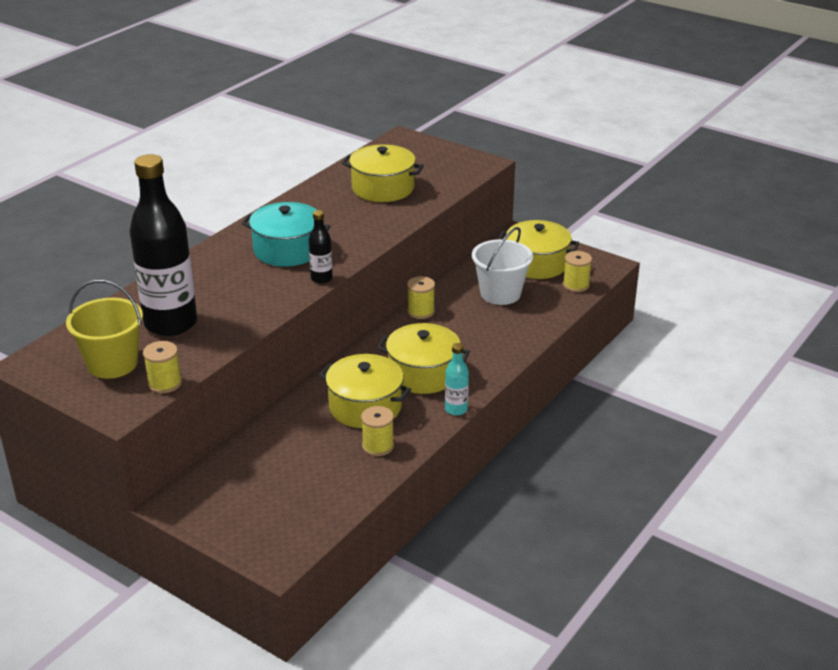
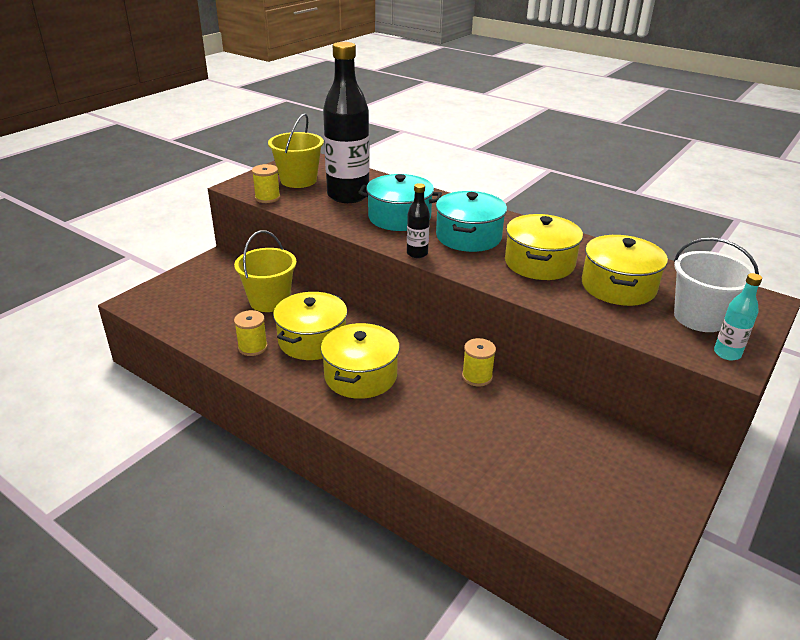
camera: 90 degrees right, 0 degrees up
(237, 288) = (399, 217): none -> turquoise pot
(284, 444) = (269, 301): none -> yellow bucket
(456, 409) = (296, 396): turquoise bottle -> turquoise bottle (727, 353)
(500, 293) = (526, 442): white bucket -> white bucket (699, 317)
(537, 263) = (612, 483): yellow pot -> yellow pot (539, 263)
(576, 285) = (565, 522): yellow spool -> none

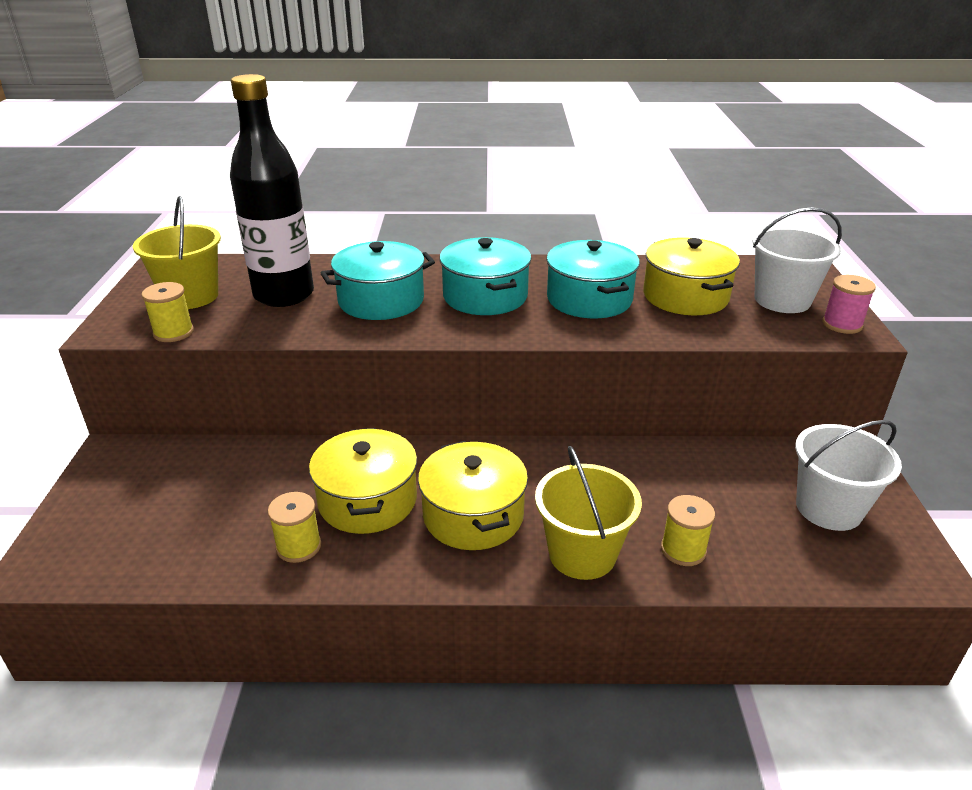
camera: 35 degrees left, 0 degrees up
(269, 301) = (254, 475): yellow bucket -> yellow bucket (582, 554)
(417, 253) = (455, 335): black bottle -> none
(477, 377) = (592, 455): yellow spool -> yellow spool (683, 550)
(539, 263) = (589, 299): yellow pot -> turquoise pot
(612, 491) = (828, 508): none -> white bucket
(727, 353) = (842, 324): turquoise bottle -> pink spool

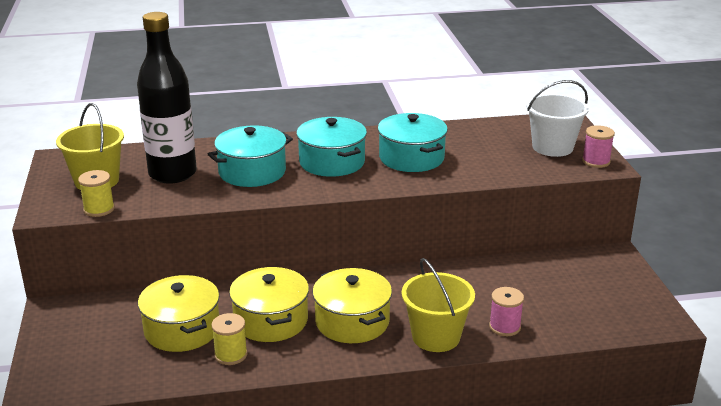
camera: 10 degrees left, 5 degrees down
(683, 550) = (504, 327): yellow spool -> pink spool
(685, 296) = (482, 150): yellow pot -> yellow pot (182, 329)
(828, 508) = (600, 291): white bucket -> none

